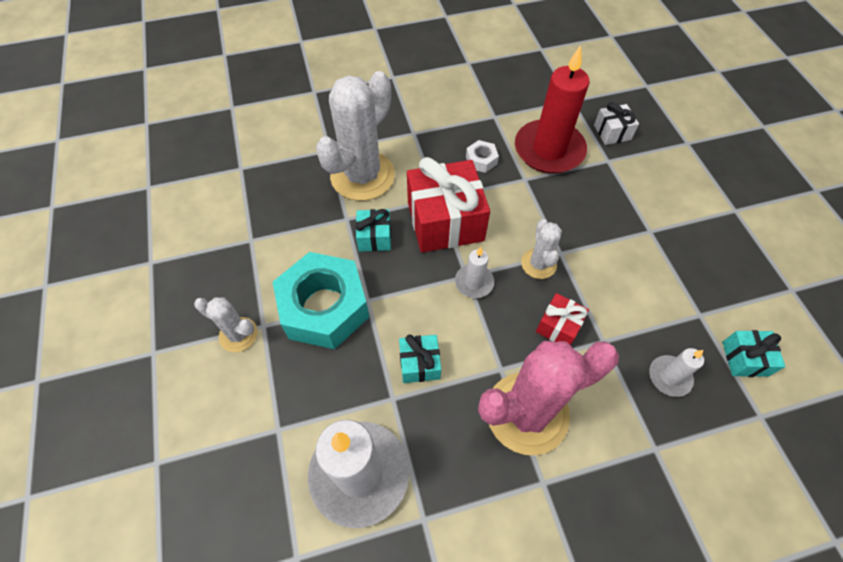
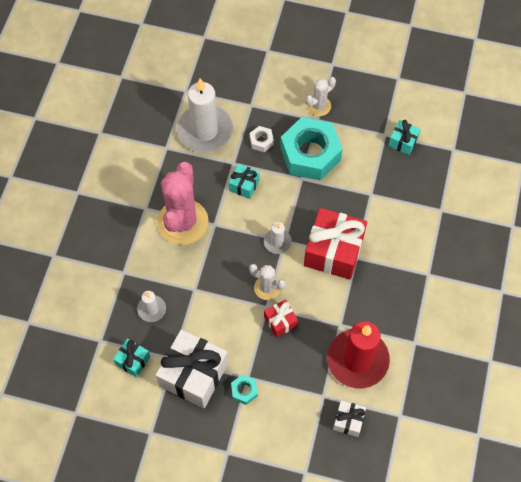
camera: 120 degrees right, 5 degrees up
(362, 176) = (403, 220): white cactus -> none
(374, 237) = (345, 203): turquoise gift -> turquoise gift (403, 142)
(481, 160) = (374, 305): white nut -> white nut (261, 141)
(558, 326) = (219, 271): red gift -> red gift (280, 321)
(666, 226) = (244, 391): none -> turquoise nut
(696, 283) = (194, 374): none -> white gift

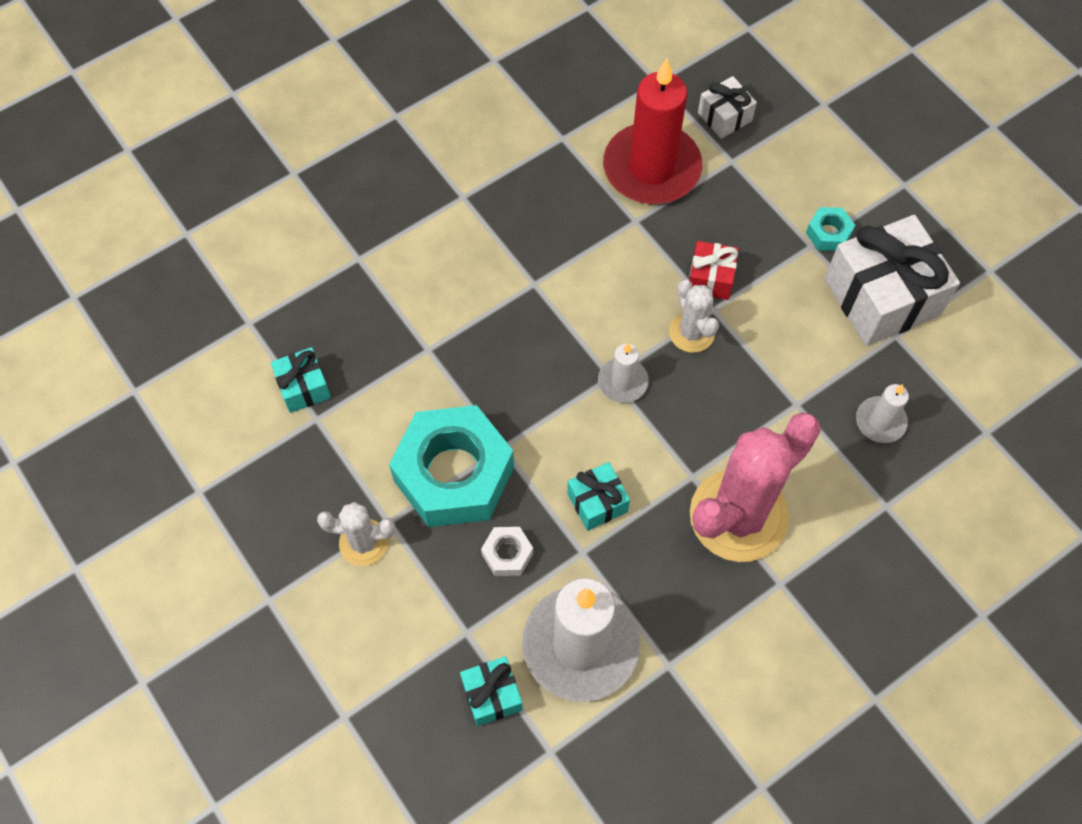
camera: 140 degrees left, 0 degrees up
(133, 360) = (956, 372): turquoise gift -> turquoise gift (492, 695)
(333, 251) = (556, 312): red gift -> none

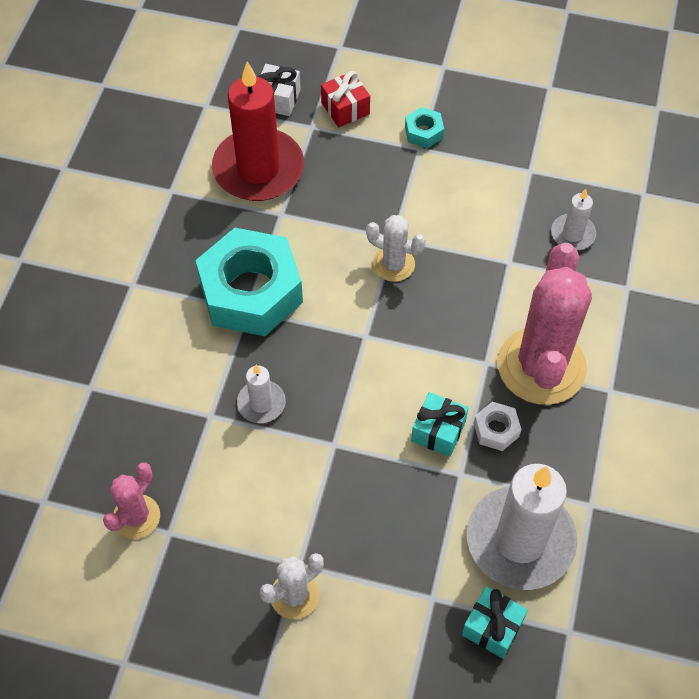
camera: 40 degrees left, 5 degrees down
(304, 387) = (136, 517): turquoise gift -> pink cactus
(453, 474) = (315, 491): turquoise nut -> turquoise nut (251, 292)
(507, 554) = (409, 518): white nut -> white nut (496, 430)
(622, 382) = (377, 333): white candle -> white candle (261, 403)
(710, 278) = (372, 218): red gift -> red gift (345, 108)
(881, 297) = (497, 151): white gift -> none

